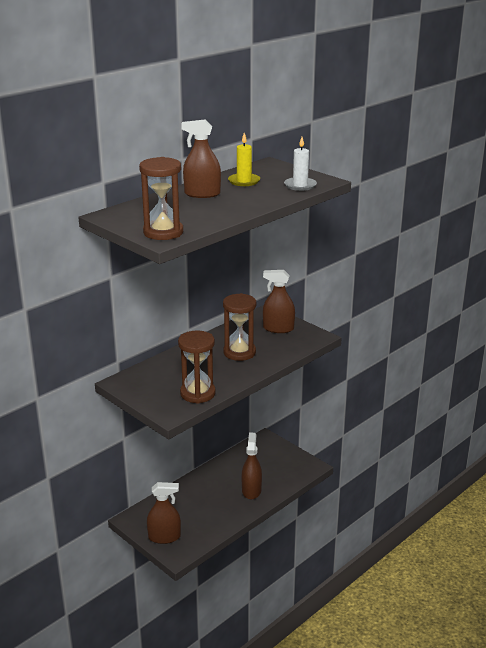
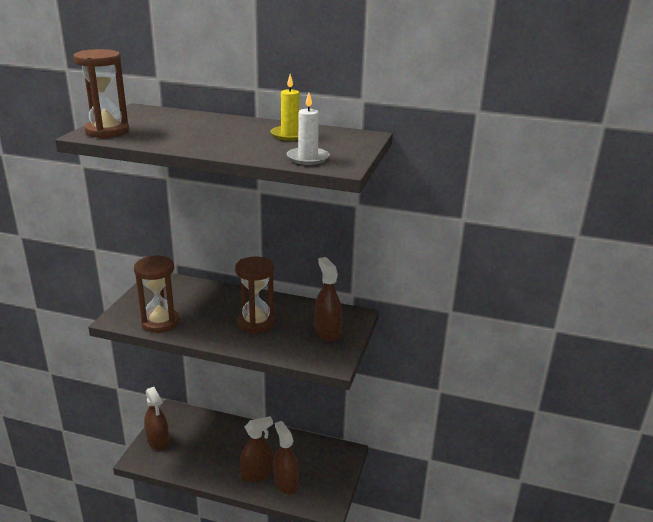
camera: 60 degrees right, 0 degrees up
(202, 194) = (230, 127): brown spray bottle -> brown spray bottle (285, 483)

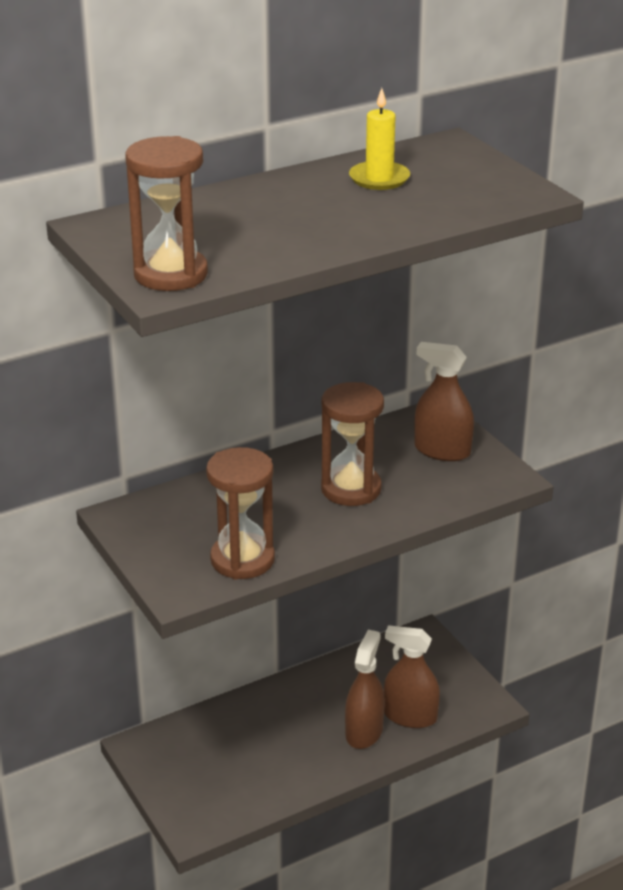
camera: 45 degrees left, 5 degrees up
(158, 441) = (183, 790): brown spray bottle -> none
(308, 158) = (479, 200): white candle -> none

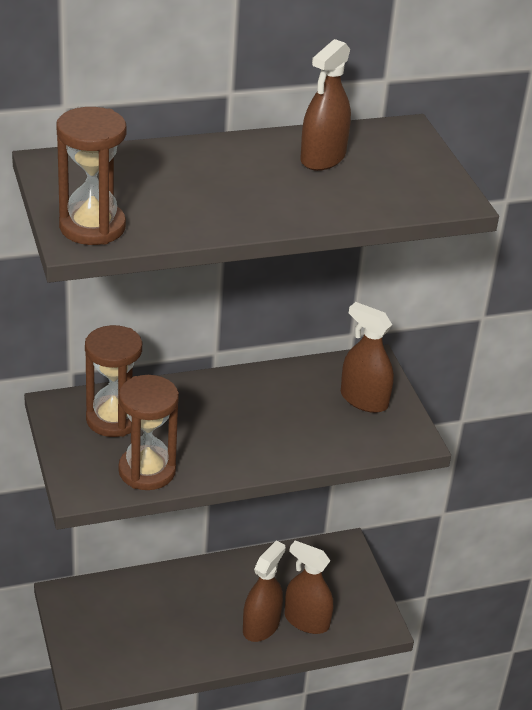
camera: 10 degrees right, 5 degrees up
(351, 489) = (267, 421): brown hourglass -> brown hourglass (113, 419)
(379, 179) = (323, 158): yellow candle -> brown spray bottle

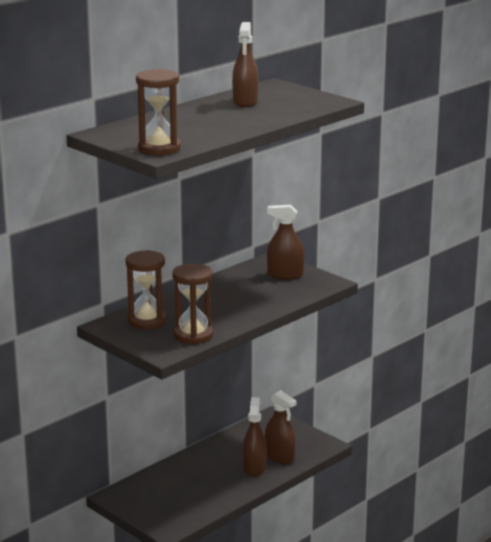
camera: 25 degrees left, 15 degrees down
(306, 621) = (280, 457): brown spray bottle -> brown spray bottle turned 135 degrees counterclockwise

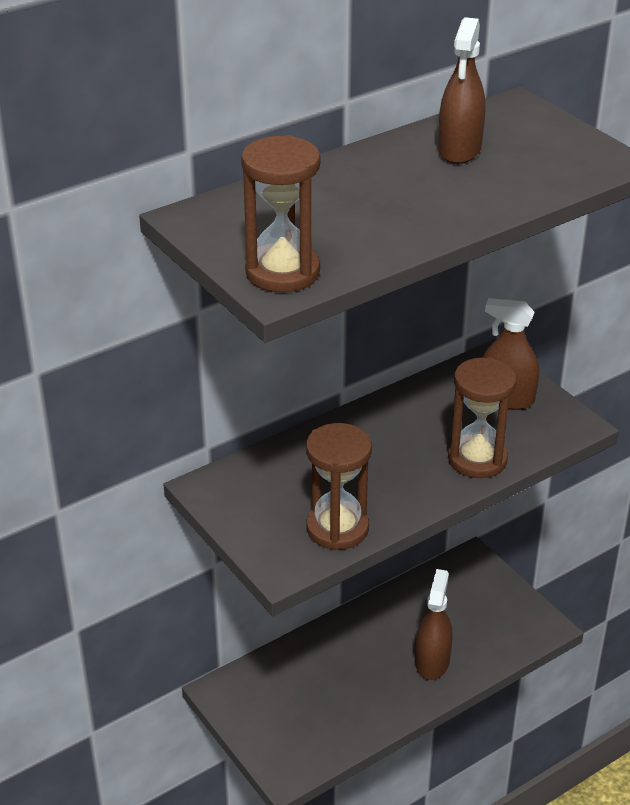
camera: 10 degrees right, 15 degrees up
(147, 321) = (272, 485): brown hourglass -> brown hourglass (477, 459)
(280, 457) = (473, 643): brown spray bottle -> none

